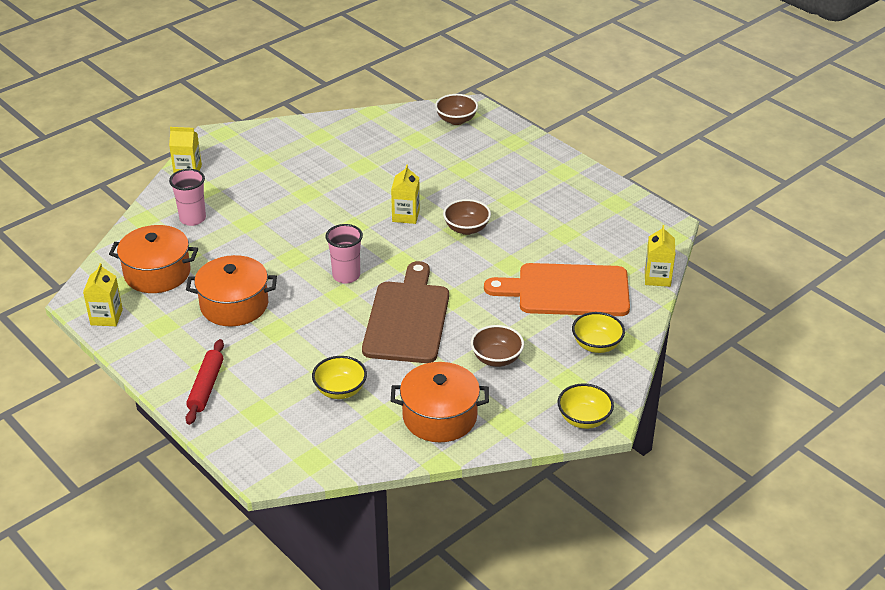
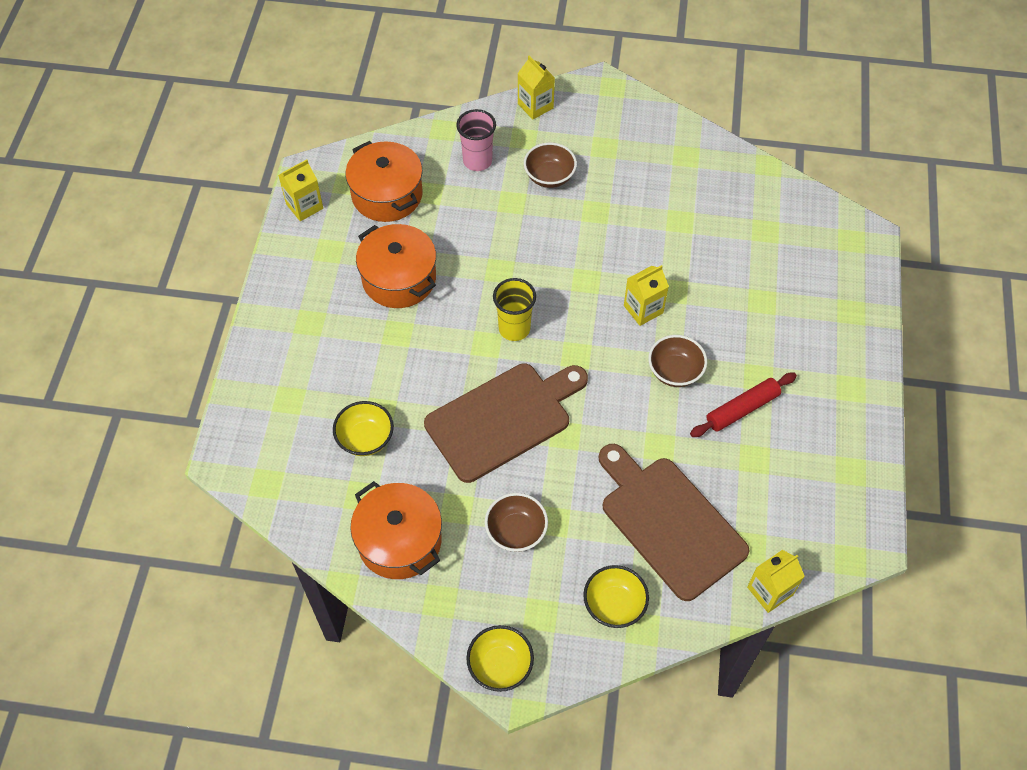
camera: 50 degrees right, 20 degrees up
(206, 387) = (285, 339): red rolling pin -> red rolling pin (742, 409)
(346, 276) = (514, 328): pink cup -> yellow cup
(456, 120) = (831, 239): brown bowl -> brown bowl (549, 177)
(567, 290) = (669, 522): orange cutting board -> brown cutting board

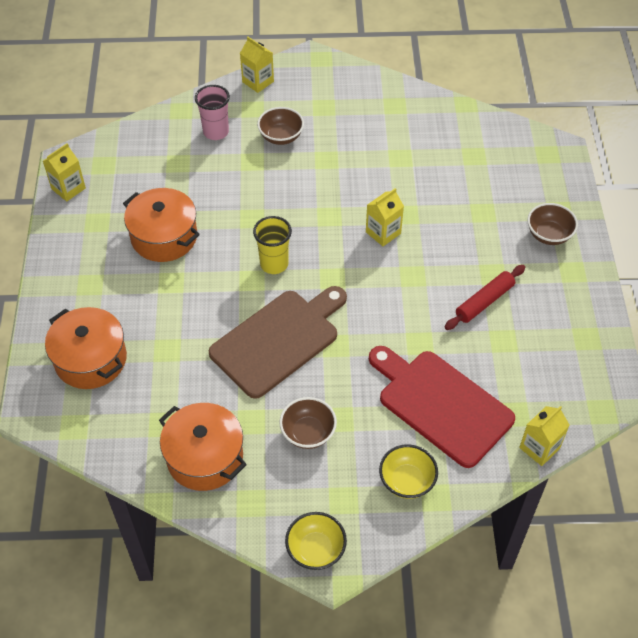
camera: 10 degrees left, 5 degrees down
(365, 438) = (158, 375): yellow bowl -> none
(387, 194) = (141, 169): orange pot -> orange pot (90, 359)
(669, 522) = (441, 404): brown cutting board -> red cutting board
(675, 371) = (420, 279): brown bowl -> brown bowl (549, 235)

